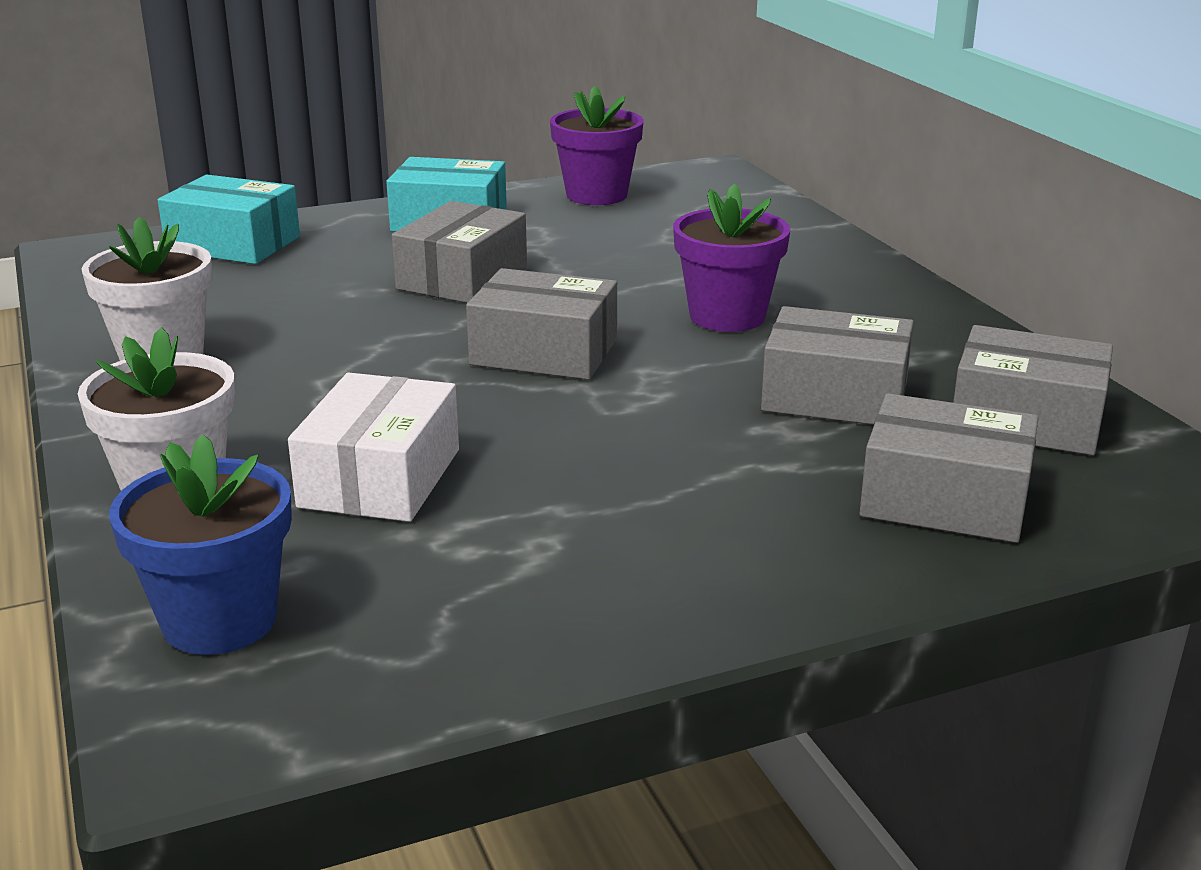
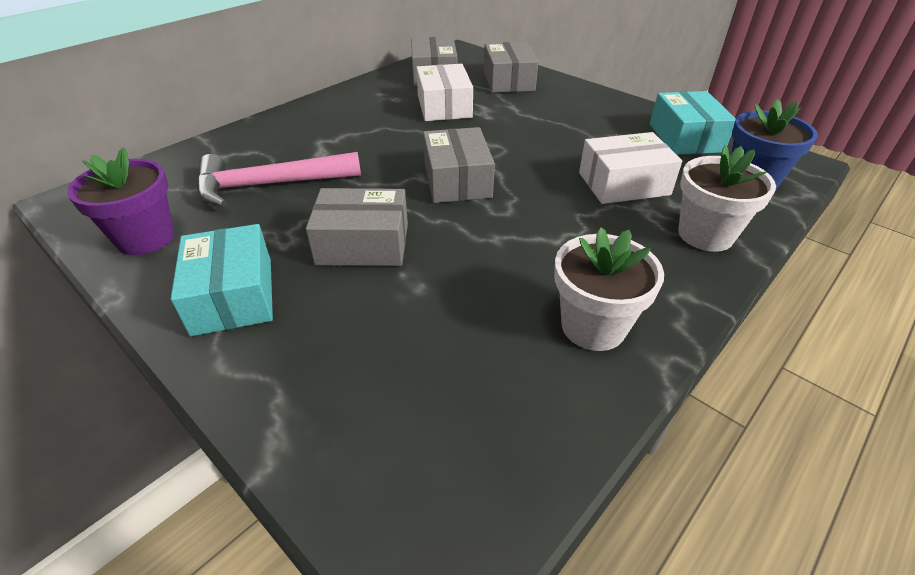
camera: 115 degrees left, 15 degrees up
(233, 244) = (346, 421): turquoise box -> turquoise box (685, 138)
(655, 248) = (269, 185): none -> pink hammer
(727, 316) = (372, 142): purple flower pot -> none
(835, 396) = (444, 106): grey box -> white box

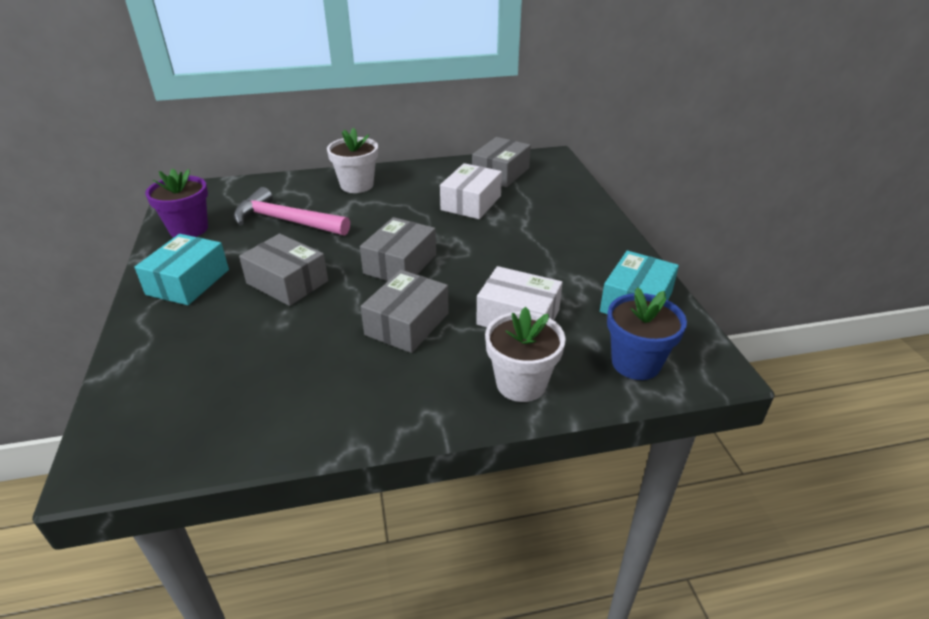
camera: 35 degrees right, 5 degrees down
(508, 81) = (554, 197): grey box -> grey box (407, 324)
(593, 326) = (345, 400): white flower pot -> white flower pot (357, 185)

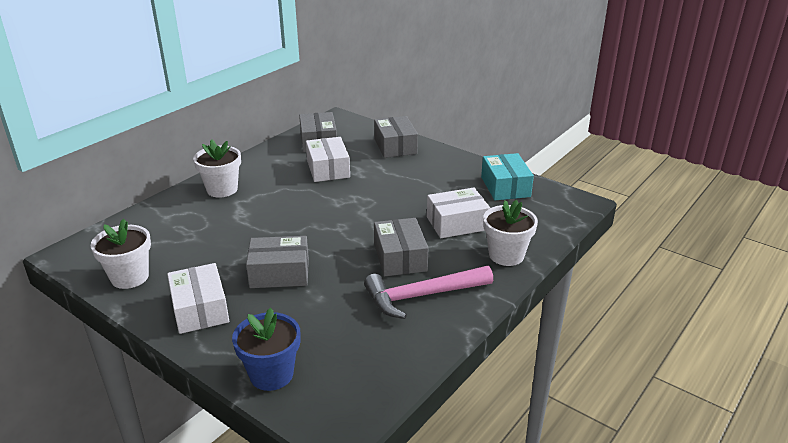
camera: 40 degrees left, 5 degrees down
(188, 282) = (200, 309): turquoise box -> white box
(189, 229) = (130, 277): purple flower pot -> white flower pot
(286, 221) = (206, 236): pink hammer -> pink hammer (422, 296)
(400, 264) = (341, 226): grey box -> grey box (395, 146)
(636, 363) = (545, 217): blue flower pot -> blue flower pot (271, 374)

